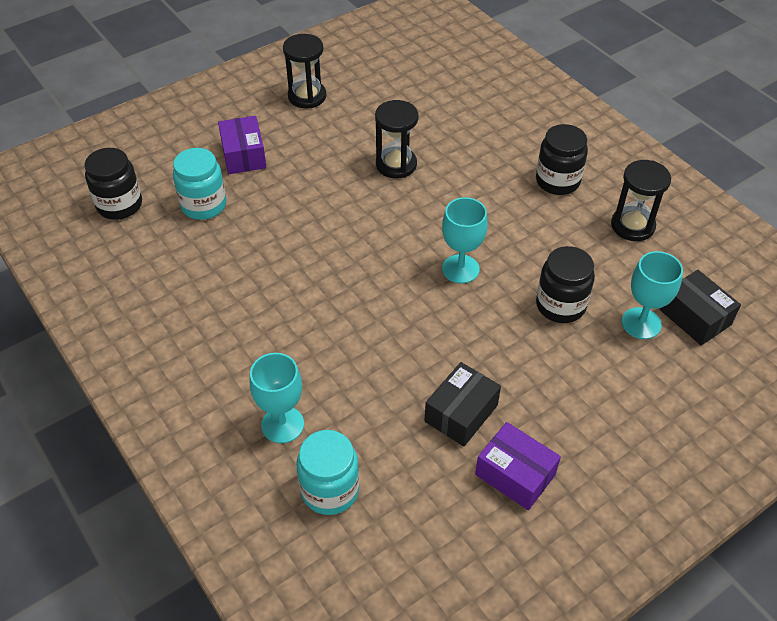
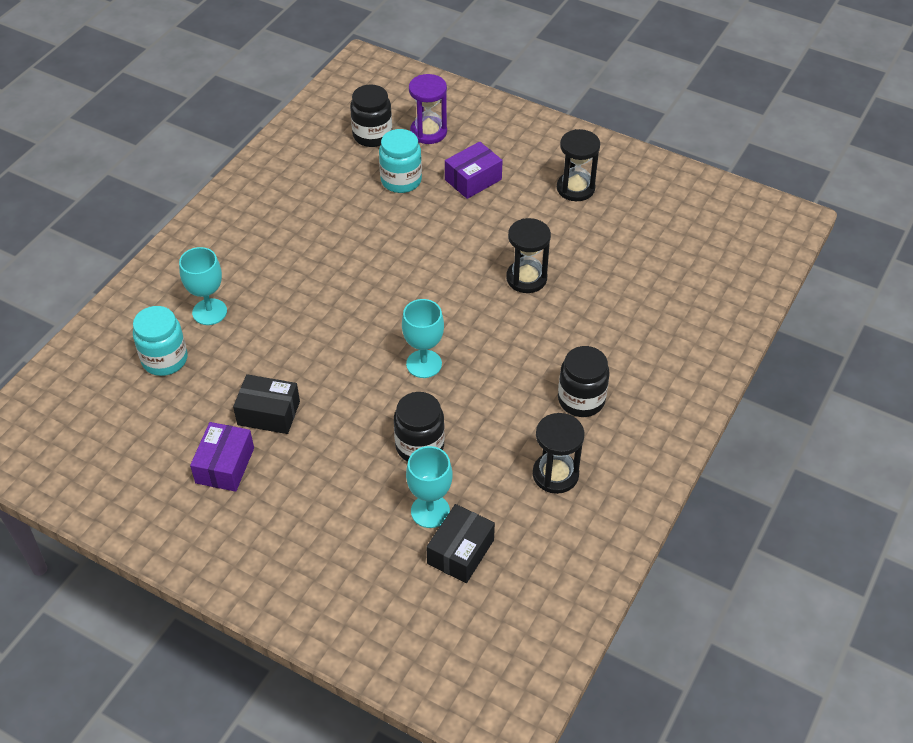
camera: 65 degrees right, 0 degrees up
(151, 163) = (428, 132): none -> purple hourglass

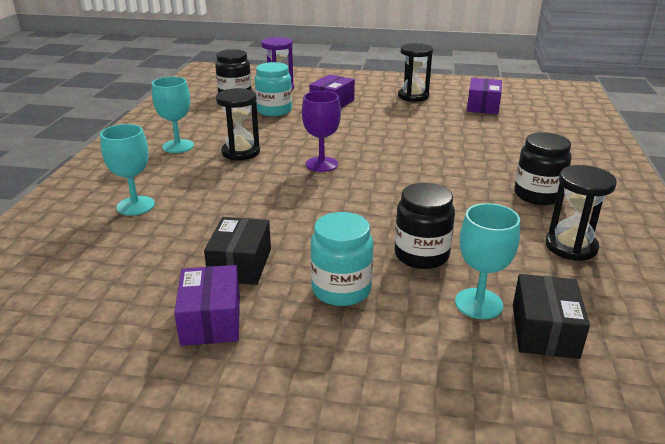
camera: 20 degrees left, 20 degrees down
(165, 359) = (97, 247): turquoise jar -> turquoise jar (341, 289)
(268, 413) = (240, 264): black box -> black box turned 75 degrees counterclockwise
(402, 294) = (321, 164): none -> purple goblet
(424, 364) = (376, 200): turquoise goblet -> turquoise goblet (178, 146)
(526, 278) = (420, 140): black hourglass -> black hourglass (241, 152)
(644, 230) = (483, 106): none -> purple box

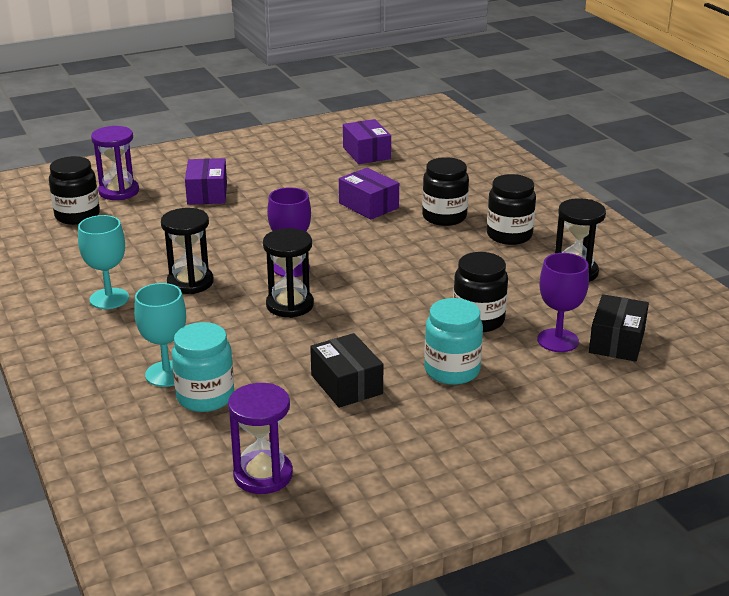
camera: 35 degrees left, 0 degrees up
(77, 310) = (263, 475): none -> purple hourglass
(211, 320) = (384, 433): purple box -> purple box (368, 205)
(274, 111) = (155, 222): turquoise jar -> turquoise jar (205, 397)
(413, 96) = (284, 160): black hourglass -> black hourglass (290, 305)
(478, 303) = (557, 340): turquoise goblet -> purple goblet
(493, 164) = (444, 217): none -> black jar
(544, 331) = (617, 341): black box -> black box turned 45 degrees clockwise

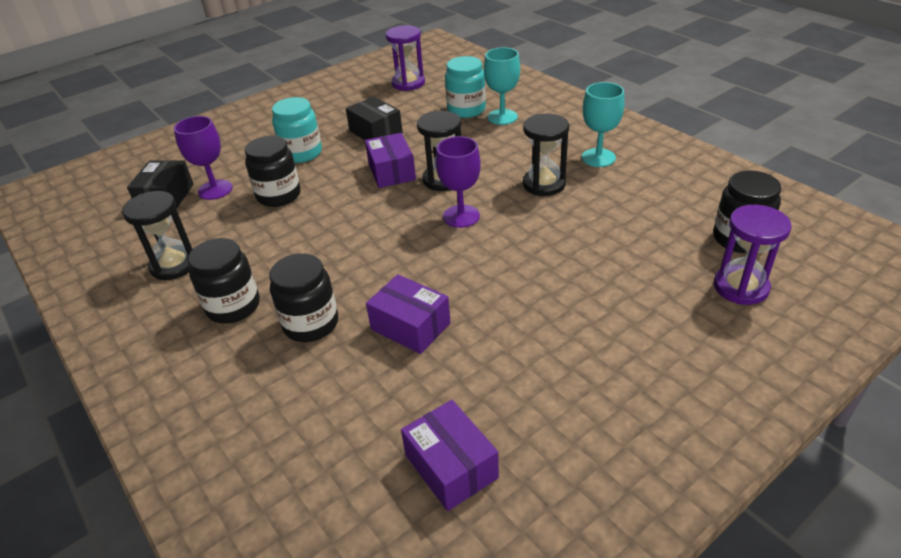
camera: 170 degrees right, 10 degrees up
(207, 193) = (628, 307): purple box -> purple box (391, 172)

